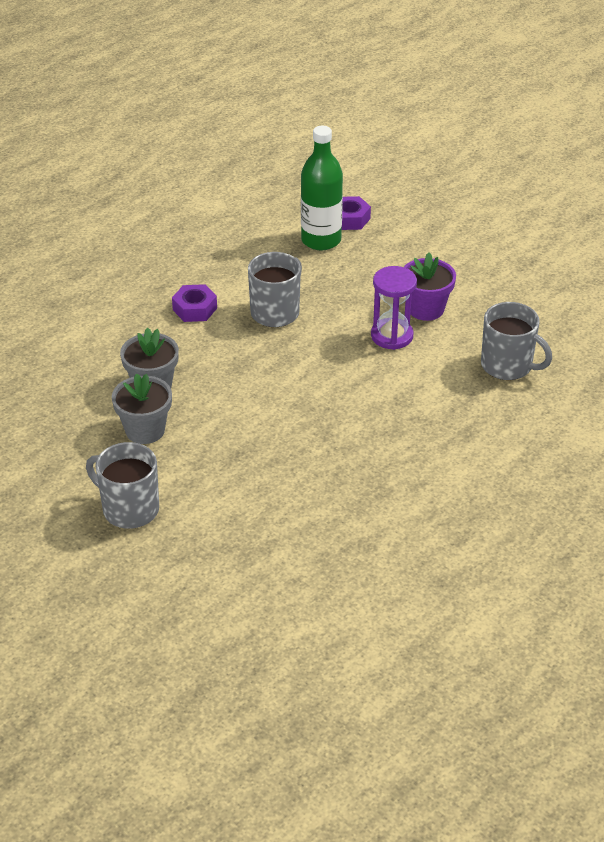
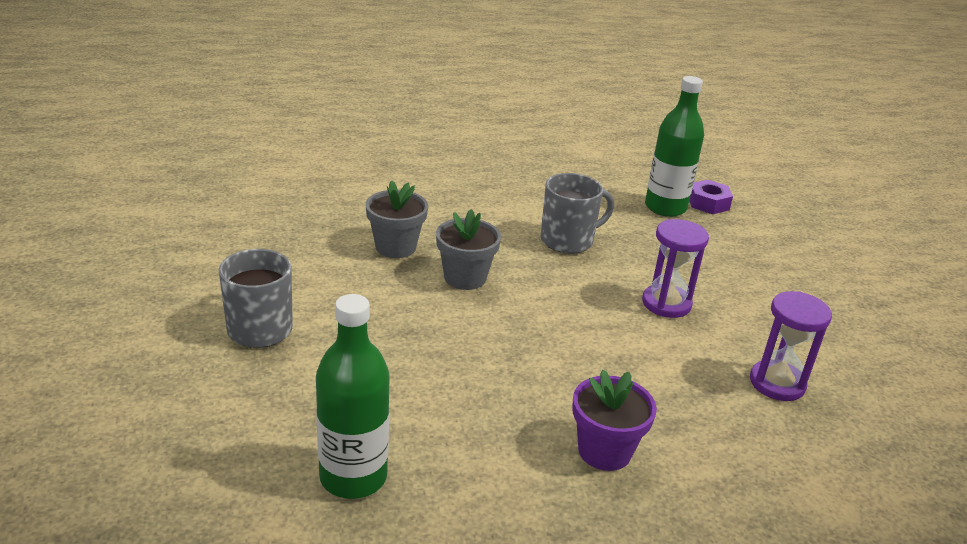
camera: 30 degrees right, 10 degrees down
(145, 430) = (349, 275): grey flower pot -> grey flower pot (465, 278)
(194, 309) = (497, 210): purple nut -> none
(308, 574) = (353, 477): none -> green bottle
(426, 309) = (724, 297): purple flower pot -> purple flower pot (604, 451)
(508, 366) = (777, 383): grey mug -> purple hourglass

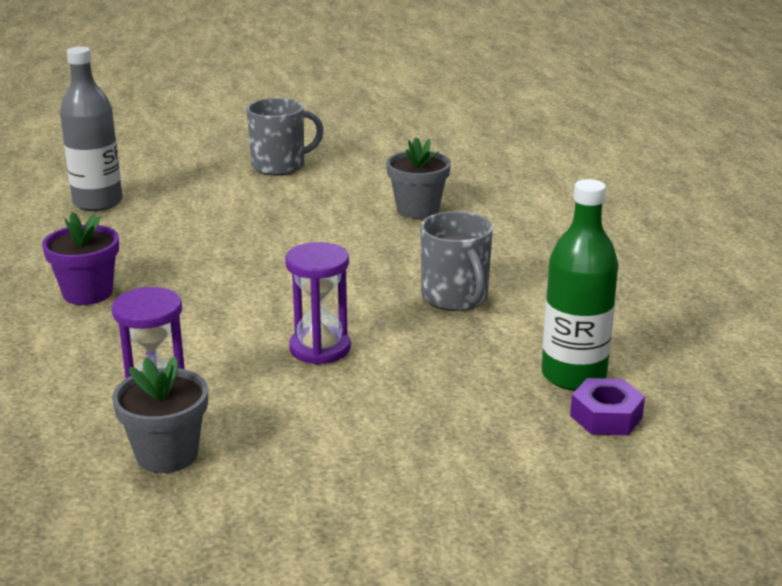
camera: 95 degrees right, 5 degrees down
(353, 477) = (98, 202): green bottle -> grey bottle
(465, 278) = (364, 240): grey flower pot -> grey flower pot (167, 454)

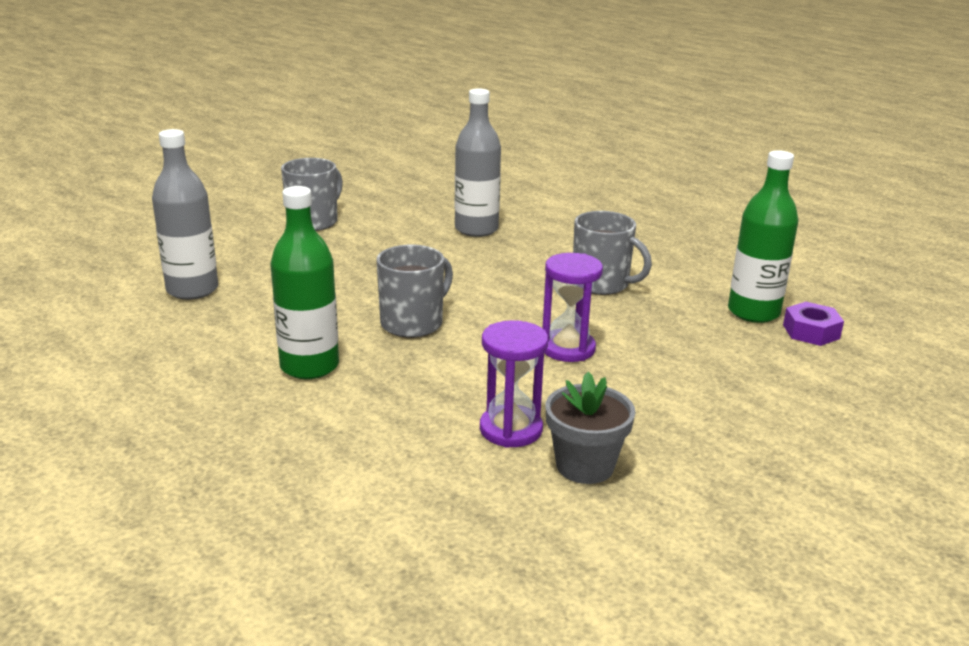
camera: 35 degrees left, 0 degrees up
(88, 293) = (309, 366): purple flower pot -> green bottle
(222, 282) = (413, 323): none -> grey mug
(417, 209) = (476, 229): grey flower pot -> grey bottle

